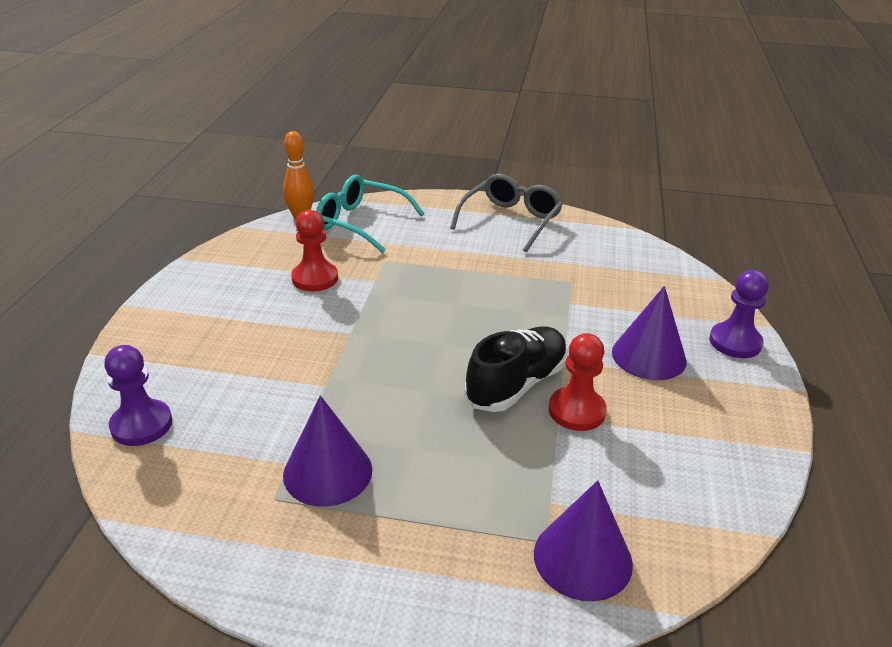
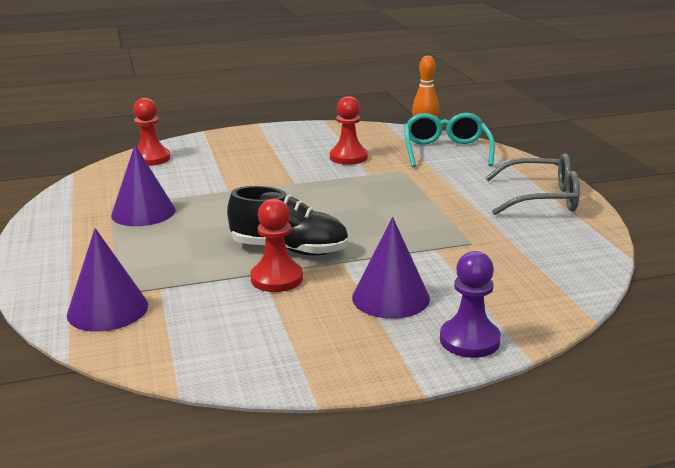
camera: 65 degrees right, 10 degrees down
(141, 425) = (151, 159): purple pawn -> red pawn

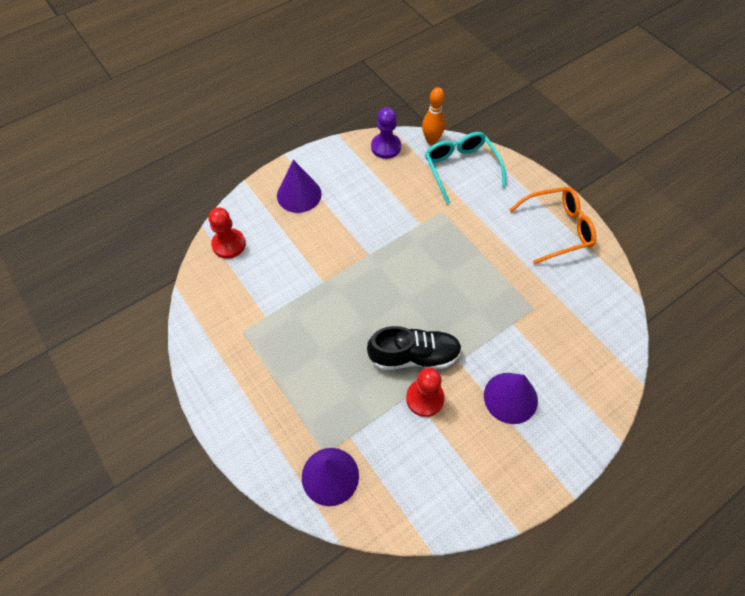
camera: 20 degrees left, 35 degrees up
(143, 212) = (275, 335): purple cone -> purple cone (299, 194)
(348, 157) = (390, 199): red pawn -> none
(469, 340) = (578, 432): purple pawn -> purple pawn (386, 147)
(542, 198) = (558, 229): grey glasses -> orange glasses

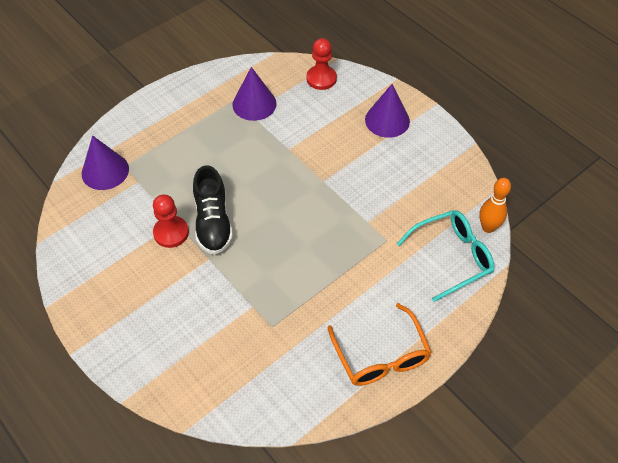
camera: 85 degrees right, 5 degrees down
(386, 147) = (467, 185): purple pawn -> none
(510, 397) = (170, 302): purple cone -> purple cone (254, 104)

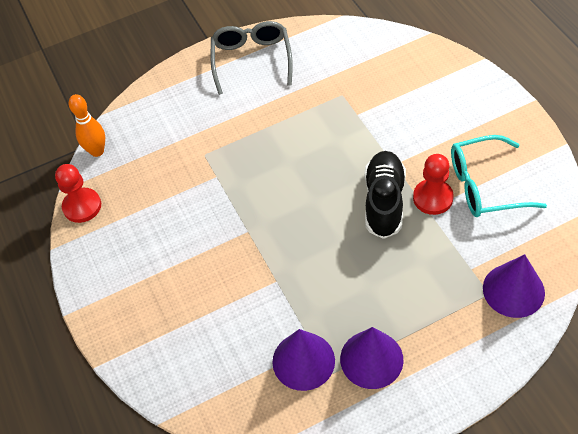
camera: 160 degrees left, 0 degrees up
(321, 78) = (198, 388): red pawn -> red pawn (82, 206)
(381, 356) = (251, 60): orange glasses -> grey glasses
(387, 120) = (138, 300): purple cone -> purple cone (371, 359)
(452, 257) = (148, 129): turquoise glasses -> turquoise glasses (484, 186)

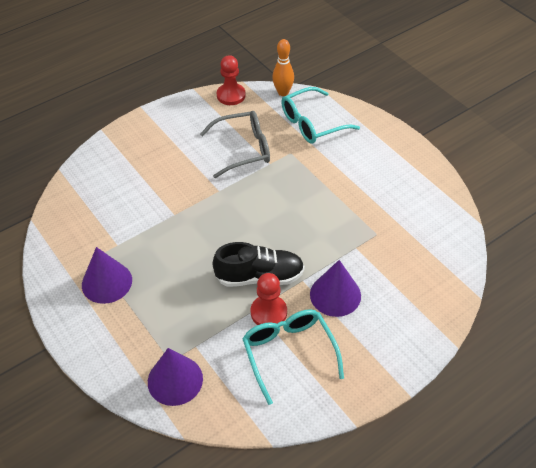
camera: 75 degrees right, 5 degrees down
(162, 129) = (312, 124): none -> turquoise glasses
(251, 60) = (402, 166): grey glasses -> grey glasses (243, 149)
(303, 361) = (105, 240): purple cone -> purple cone (335, 295)

